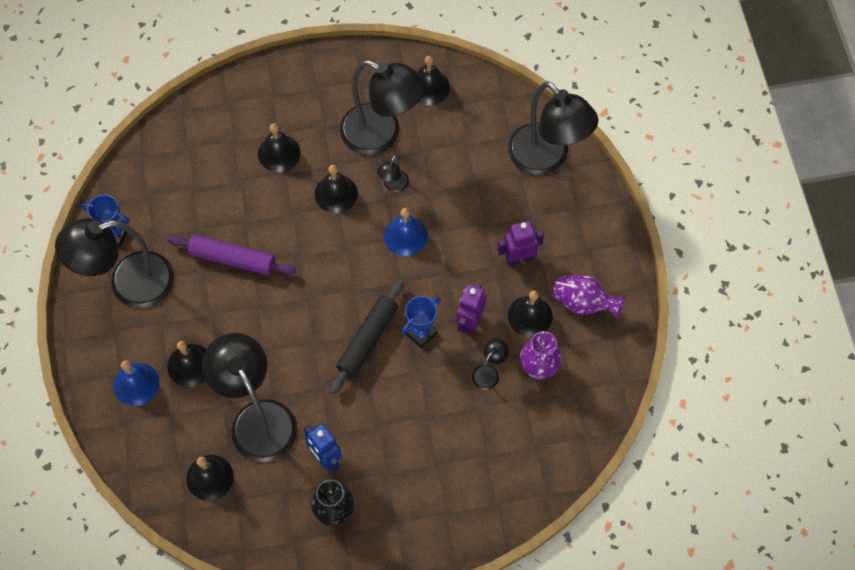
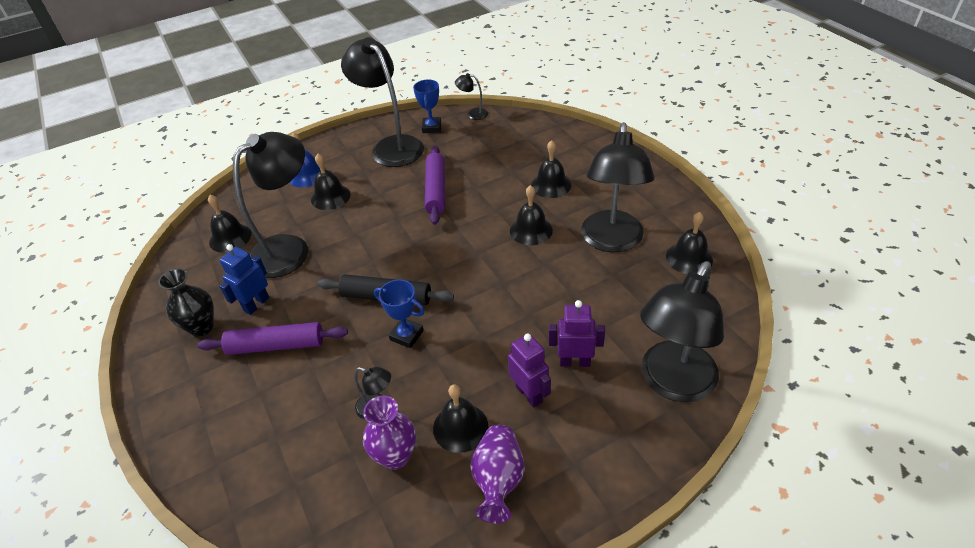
camera: 75 degrees right, 20 degrees down
(387, 445) = (276, 346): none -> purple rolling pin
(393, 185) = (561, 265): black lamp -> black lamp (473, 114)
(405, 236) = (511, 291): blue bell -> none
(470, 322) = (433, 372): purple robot -> purple robot (575, 362)

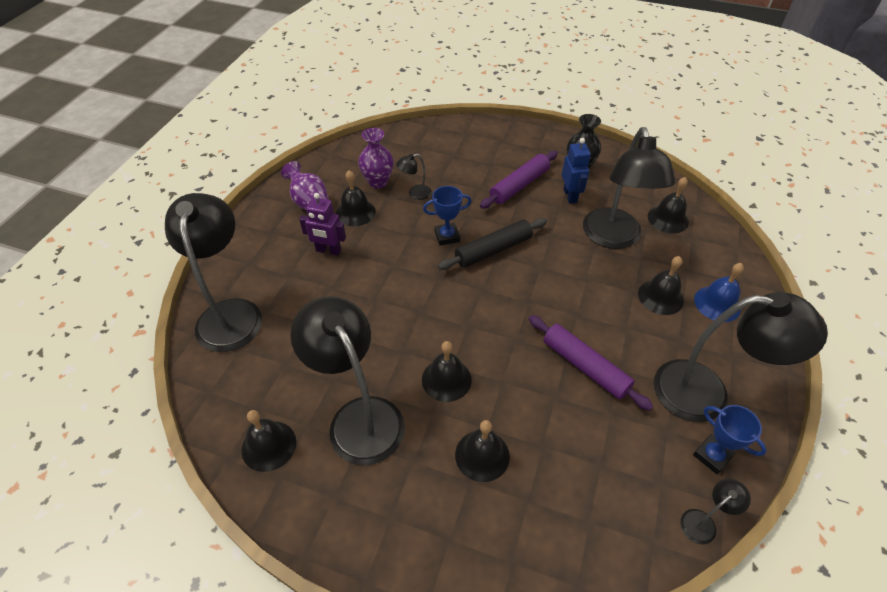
camera: 135 degrees right, 5 degrees up
(575, 362) = (312, 287): purple robot -> none

